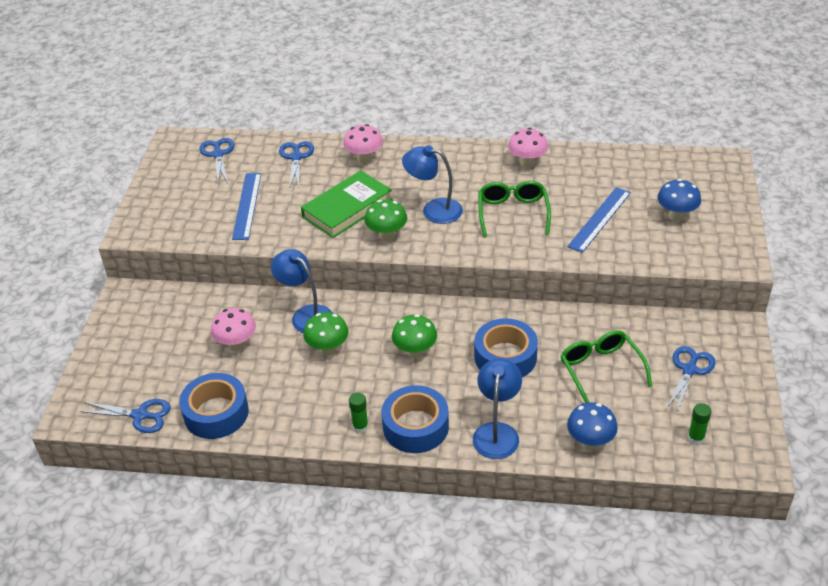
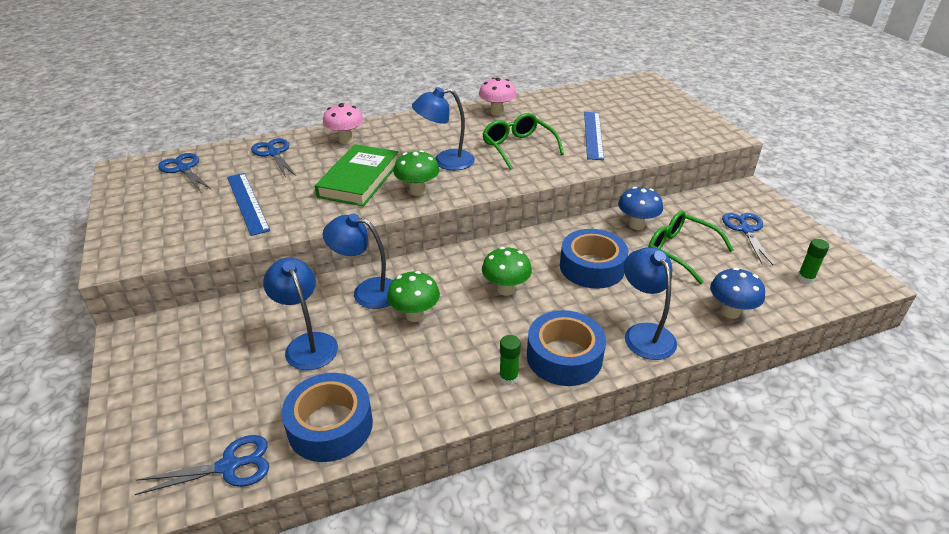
camera: 30 degrees left, 5 degrees down
(237, 344) = (307, 344): pink mushroom -> blue lamp
(676, 216) = (648, 119): blue mushroom -> blue mushroom (636, 225)

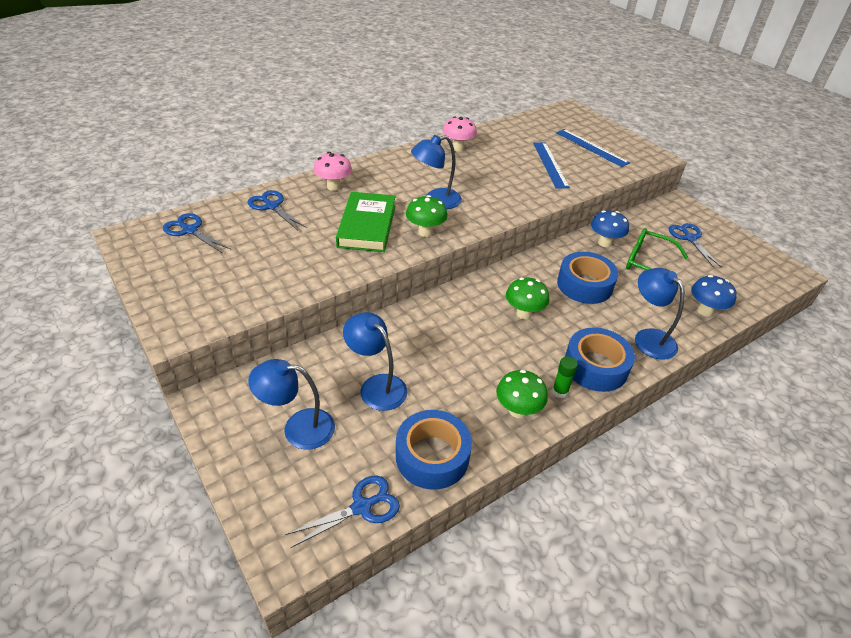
camera: 15 degrees left, 5 degrees up
(247, 203) = (273, 259): blue ruler -> blue ruler (591, 147)
(367, 291) = (406, 330): blue lamp -> blue lamp (298, 428)
(415, 315) = (458, 347): green mushroom -> green mushroom (517, 410)
(518, 147) = (493, 182): green glasses -> none
(805, 278) = (748, 275): green glue stick -> none

